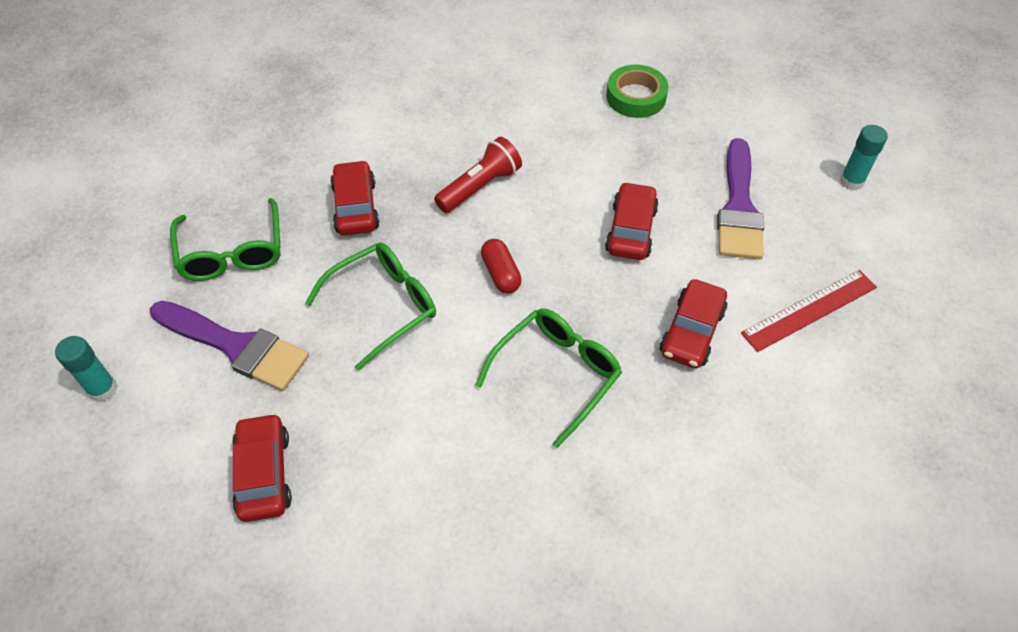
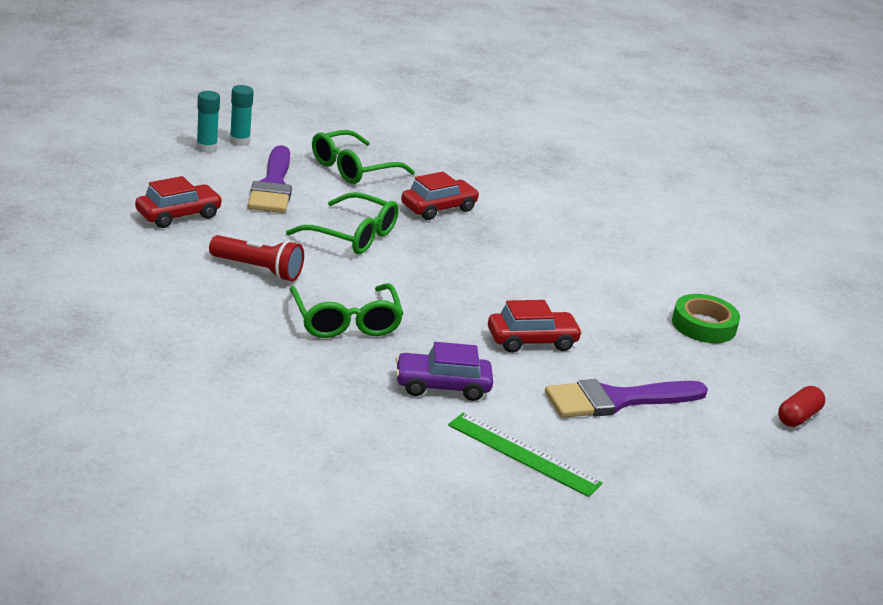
camera: 60 degrees right, 25 degrees down
(480, 187) = (511, 259): red flashlight -> red flashlight (258, 270)
(501, 274) = (426, 282): red capsule -> red capsule (798, 417)
(556, 374) = (346, 321): green glasses -> green glasses turned 60 degrees clockwise
(691, 332) = (442, 386): red car -> purple car
(809, 310) = (523, 454): red ruler -> green ruler
(851, 181) = (724, 472): turquoise glue stick -> turquoise glue stick (240, 141)

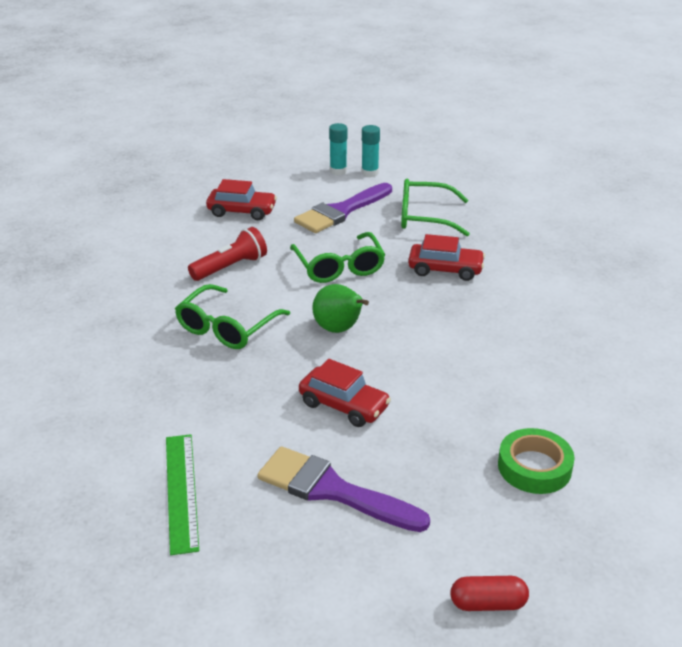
camera: 50 degrees right, 5 degrees up
(258, 270) = (230, 267): red flashlight -> red flashlight turned 105 degrees counterclockwise
(436, 286) = (339, 329): none -> green pear
(442, 386) = (213, 407): purple car -> none

